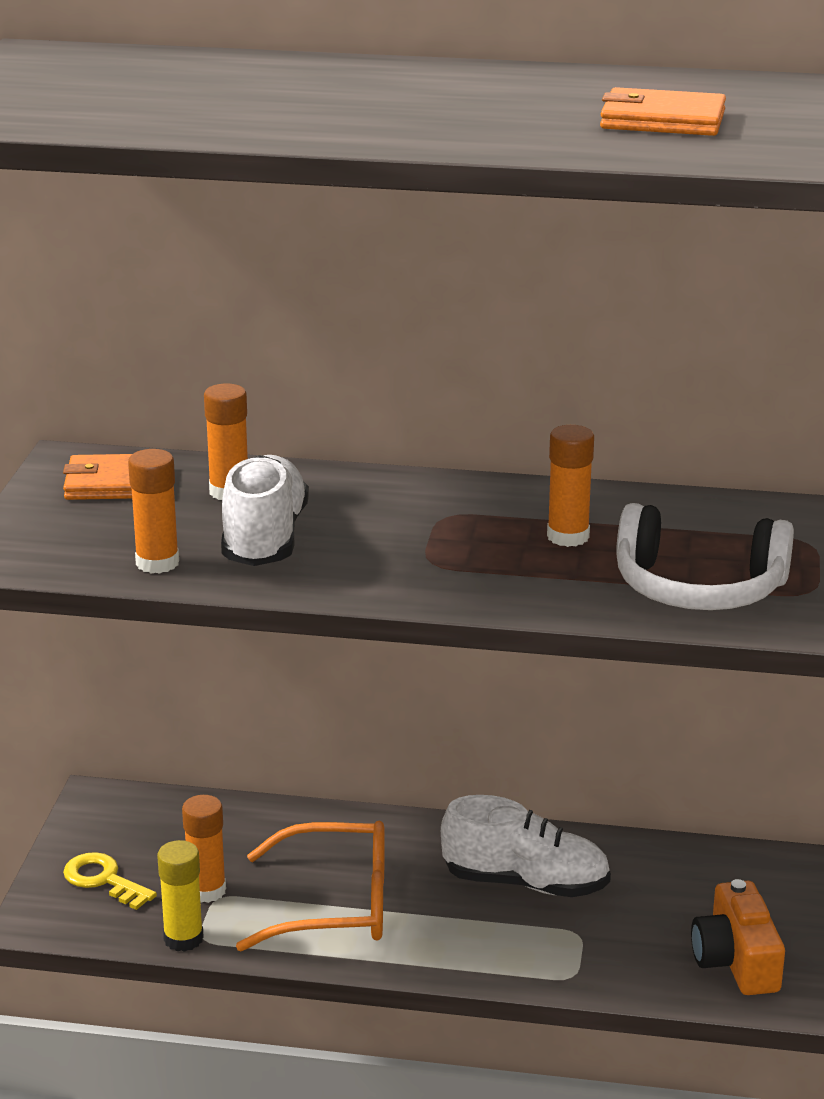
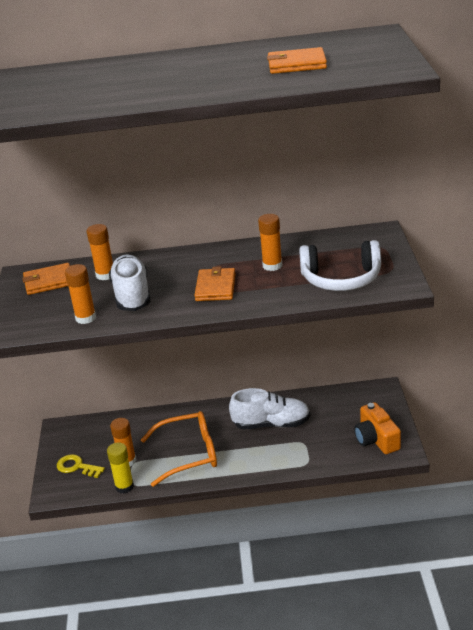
camera: 10 degrees left, 5 degrees up
(436, 555) = (215, 287): none -> orange wallet

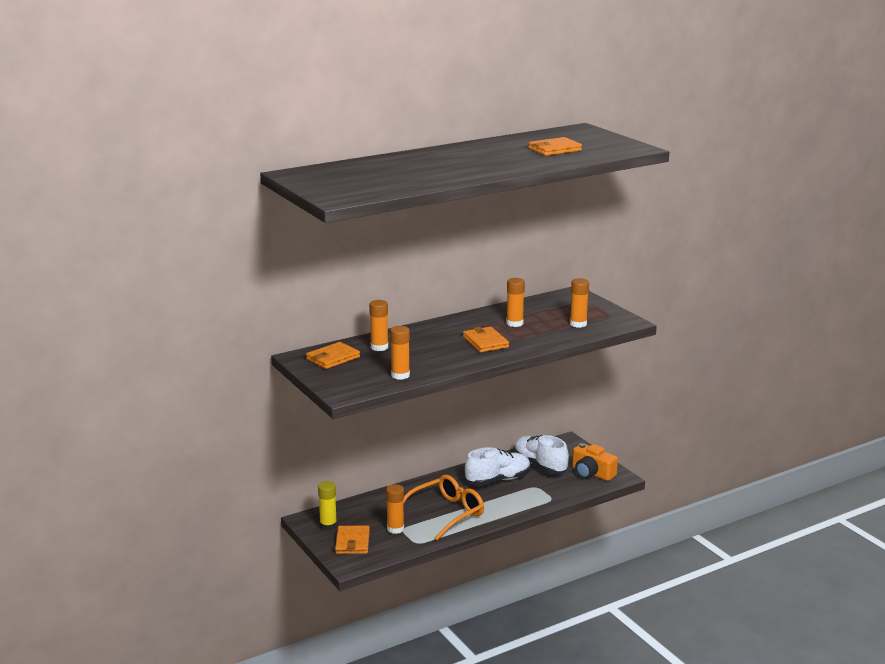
camera: 30 degrees left, 10 degrees down
(77, 467) = (352, 542): yellow key -> orange wallet
(124, 486) = (411, 546): yellow glue stick -> yellow glue stick (328, 525)
(132, 295) = (421, 356): white shoe -> white shoe (540, 465)
(341, 278) = (578, 324): white headphones -> orange glue stick

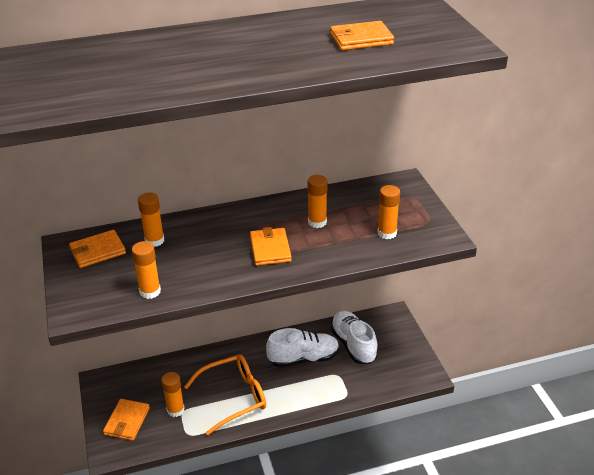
camera: 15 degrees right, 15 degrees up
(328, 525) = (115, 393): yellow glue stick -> none
(592, 473) = (402, 365): orange camera -> none

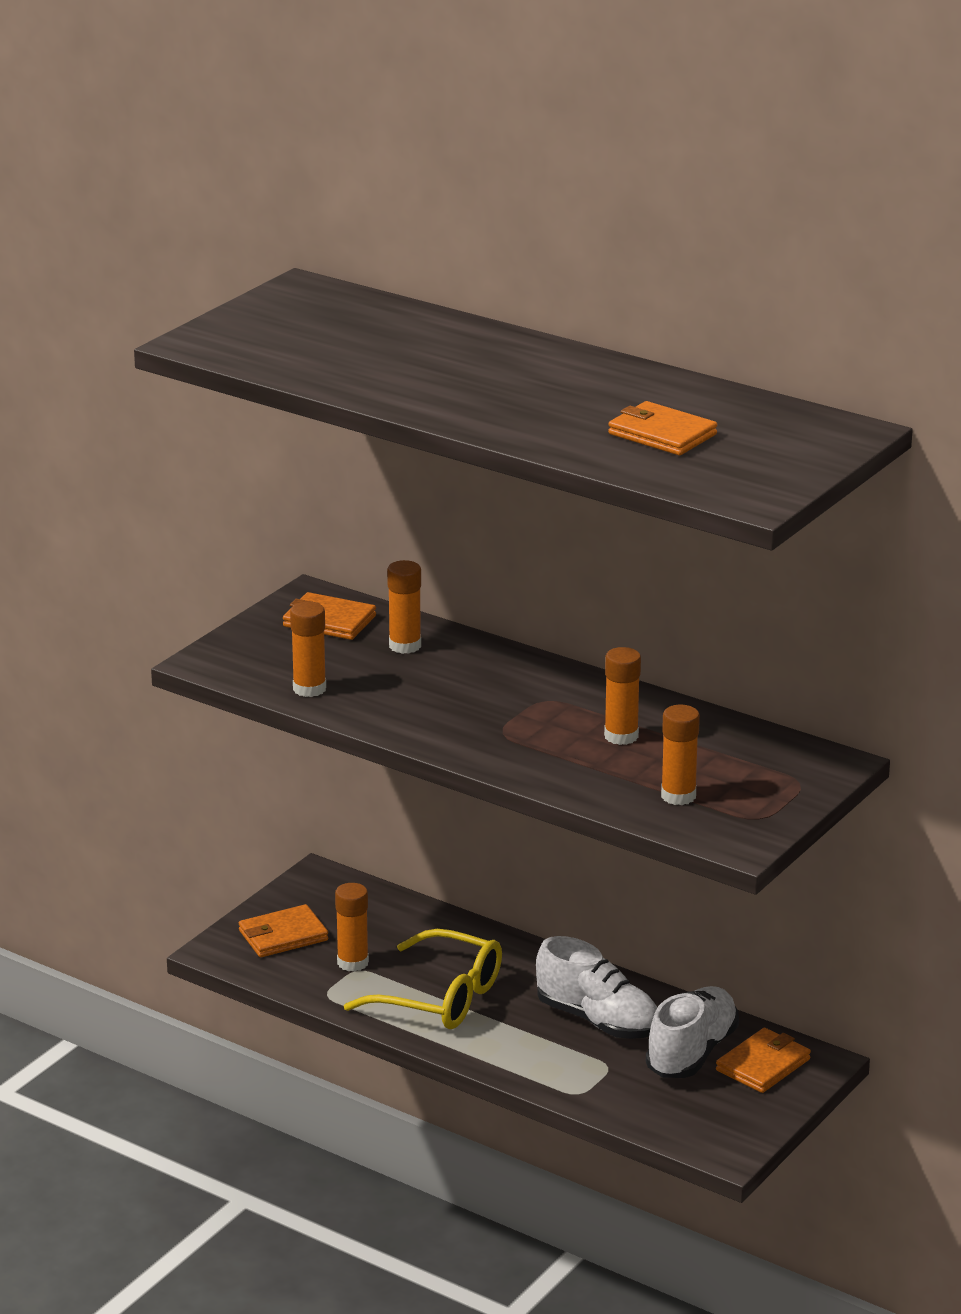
camera: 50 degrees right, 10 degrees down
(234, 397) = (440, 998): orange glasses -> yellow glasses
(270, 249) = (510, 728): orange wallet -> orange wallet (763, 1065)

